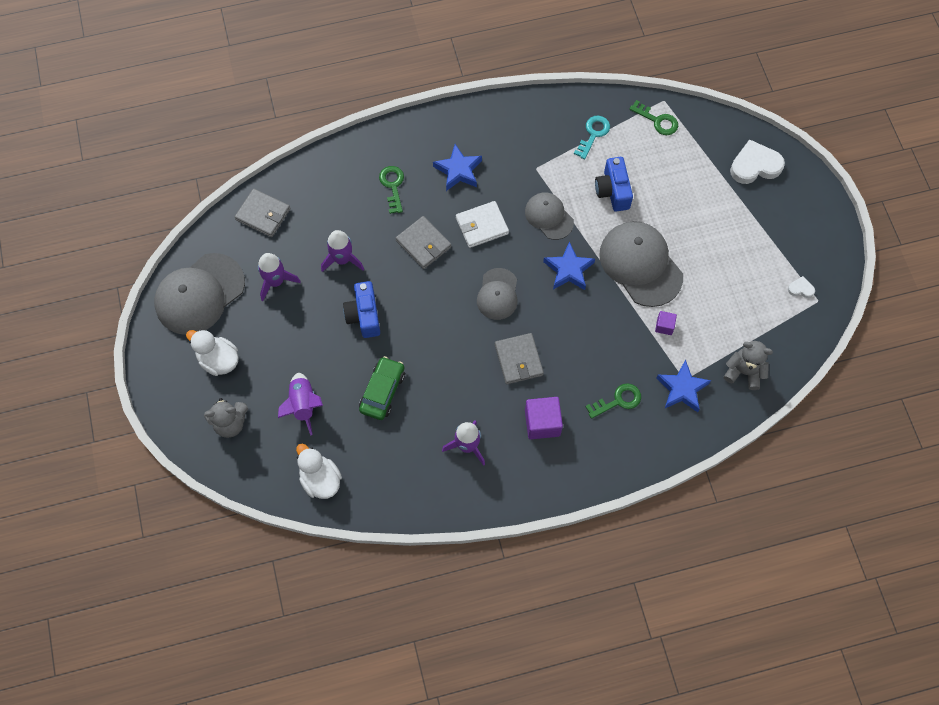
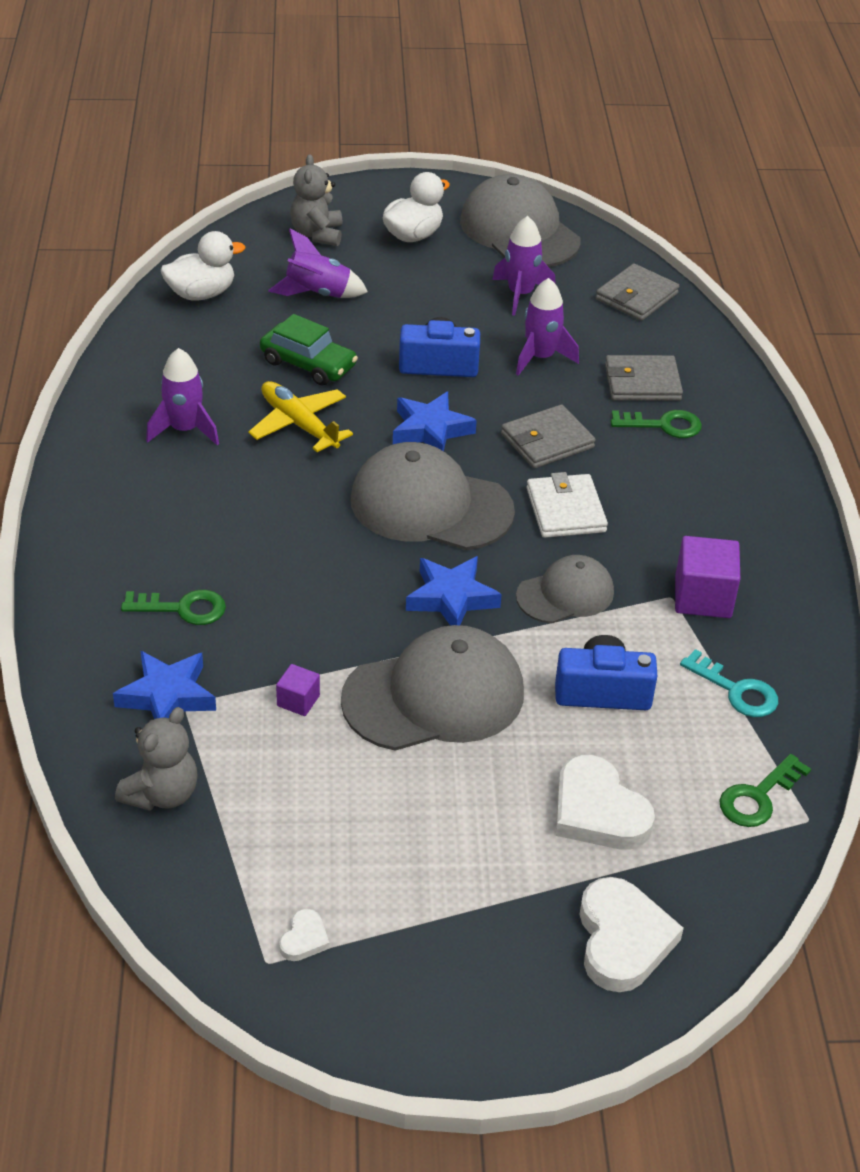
camera: 100 degrees right, 25 degrees down
(444, 381) = (299, 425): none -> yellow plane
(458, 170) = (681, 501): blue star -> blue star (430, 430)
(497, 294) = (430, 505): grey cap -> grey cap, size x1.72
(518, 360) = (304, 508): grey wallet -> grey wallet (642, 382)
(542, 423) = (184, 513): purple cube -> purple cube (703, 597)
(618, 401) = (182, 608): green key -> green key turned 75 degrees counterclockwise
(688, 183) = (598, 811): none -> white heart

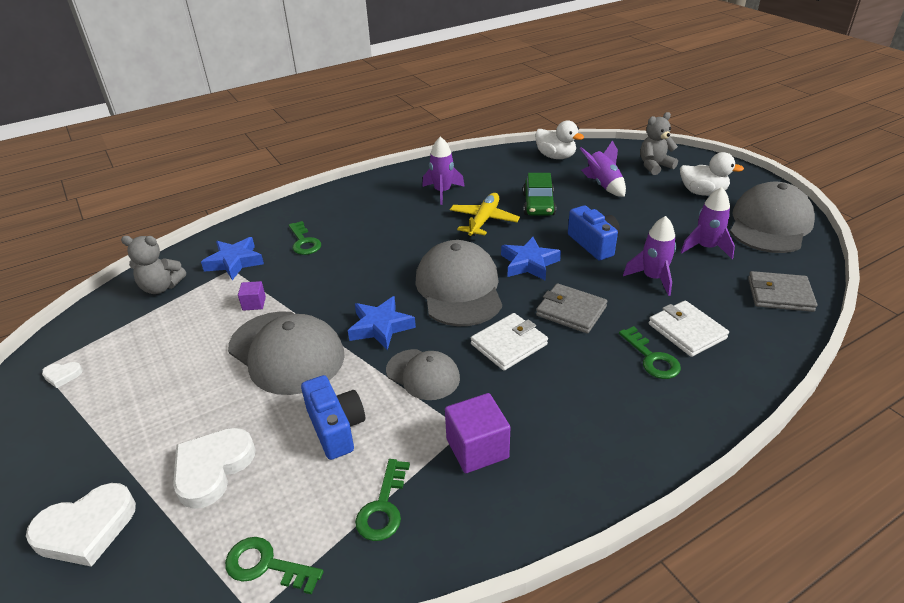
camera: 65 degrees right, 5 degrees down
(642, 382) = (686, 331): grey wallet -> white wallet
(736, 690) = (383, 507): turquoise key -> green key

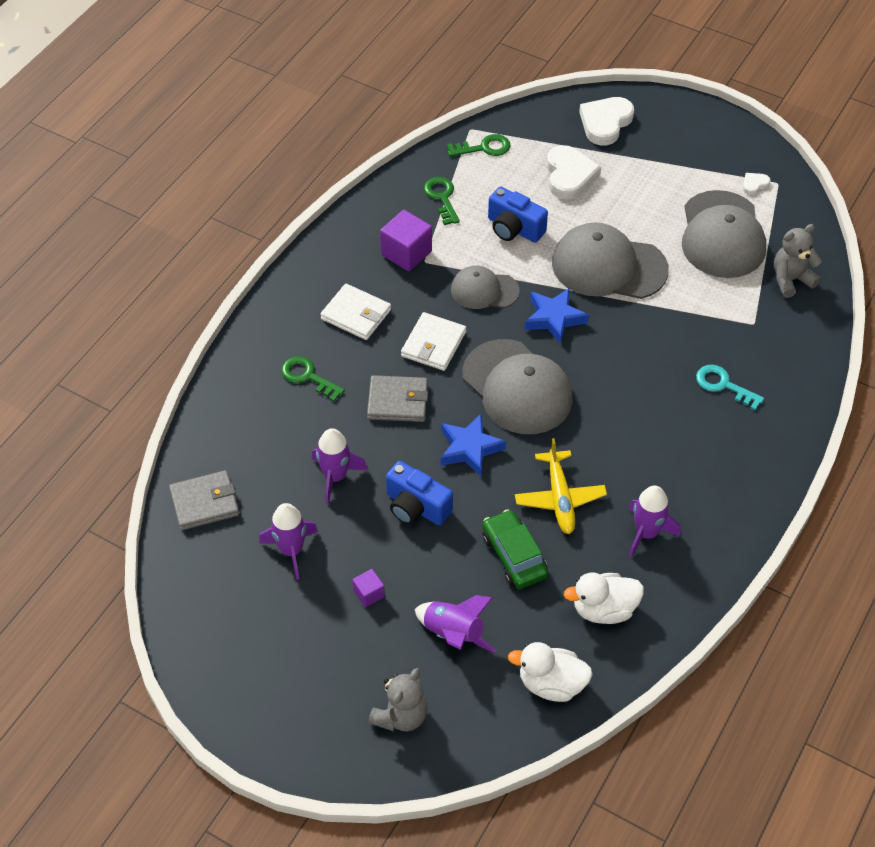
camera: 150 degrees right, 15 degrees up
(235, 262) = (761, 333): blue star -> none
(254, 303) = (687, 297): purple cube -> purple cube (369, 594)
(304, 242) = (723, 385): green key -> turquoise key
(686, 331) = (285, 418): white wallet -> white wallet (356, 314)
(702, 192) = (318, 670): white duck -> white duck (604, 609)
(770, 224) = (224, 628): grey cap -> grey cap (722, 235)

